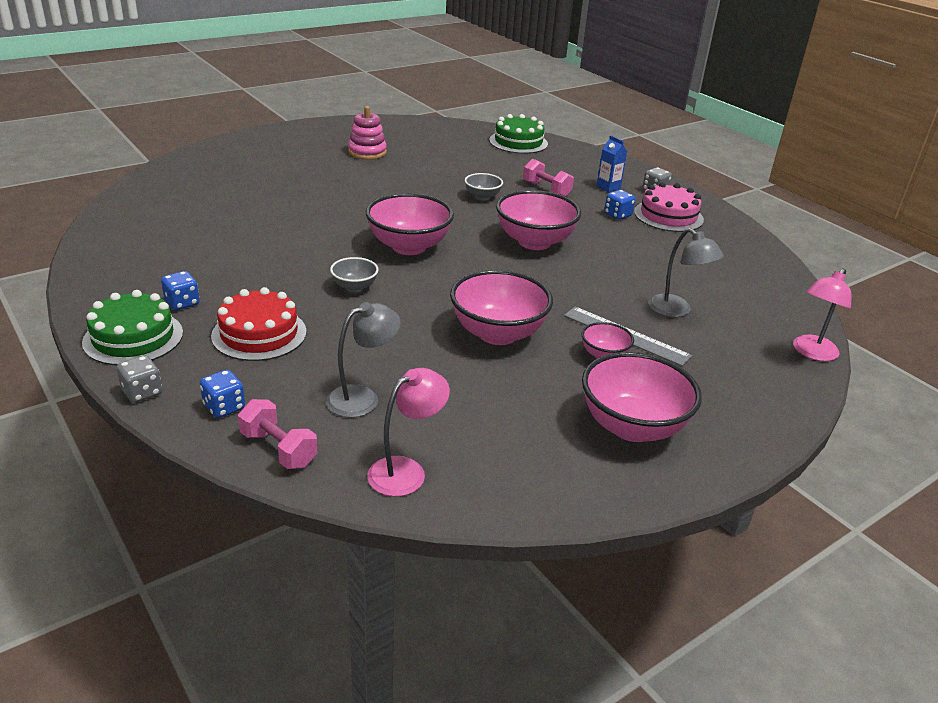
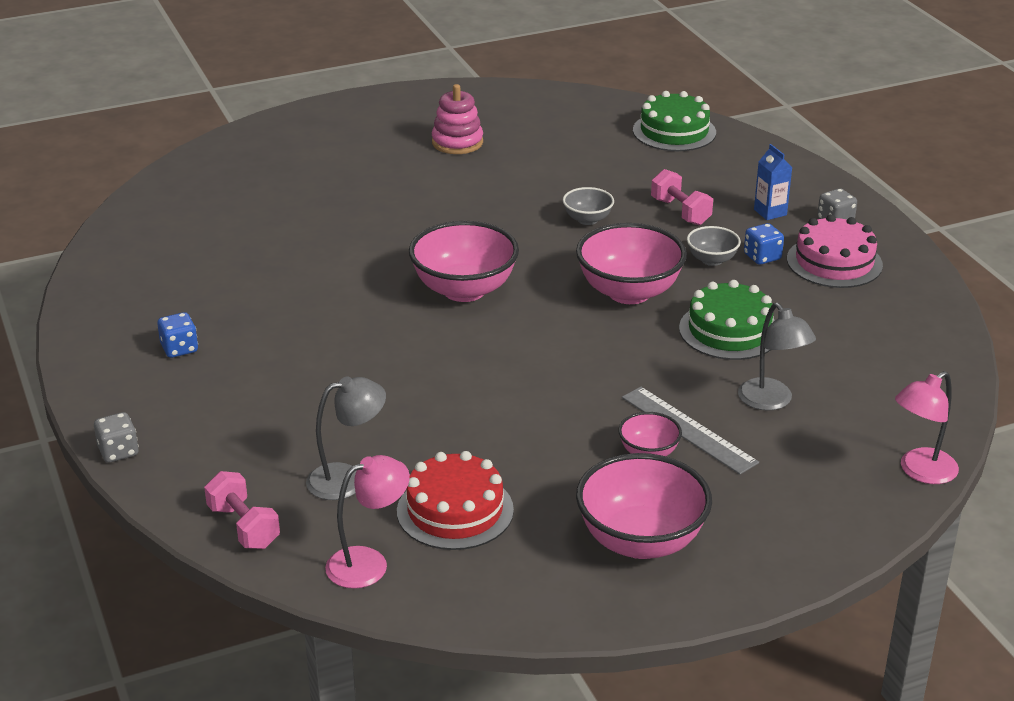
camera: 15 degrees right, 0 degrees up
(133, 337) = (120, 387): green cake -> green cake (729, 330)
(224, 407) = (198, 476): blue dice -> none
(259, 334) = (255, 393): red cake -> red cake (455, 510)
(354, 287) = (380, 341): grey bowl -> grey bowl (712, 260)
(498, 333) = (530, 415): pink bowl -> none

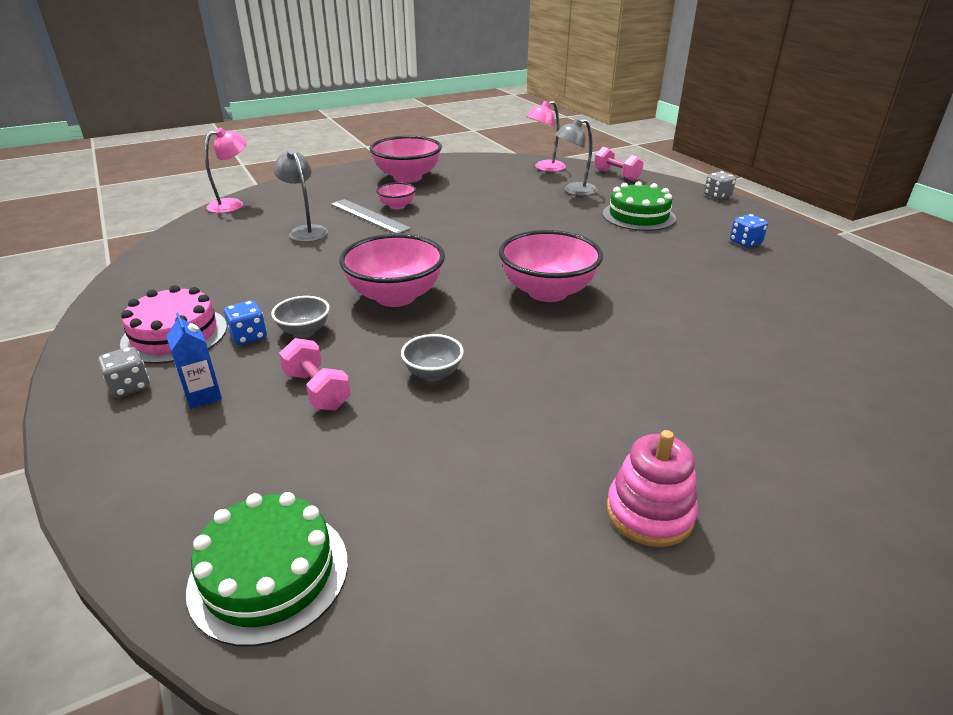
camera: 175 degrees right, 0 degrees up
(455, 510) = (508, 183): red cake -> none
(729, 330) = (315, 271): green cake -> green cake (638, 216)

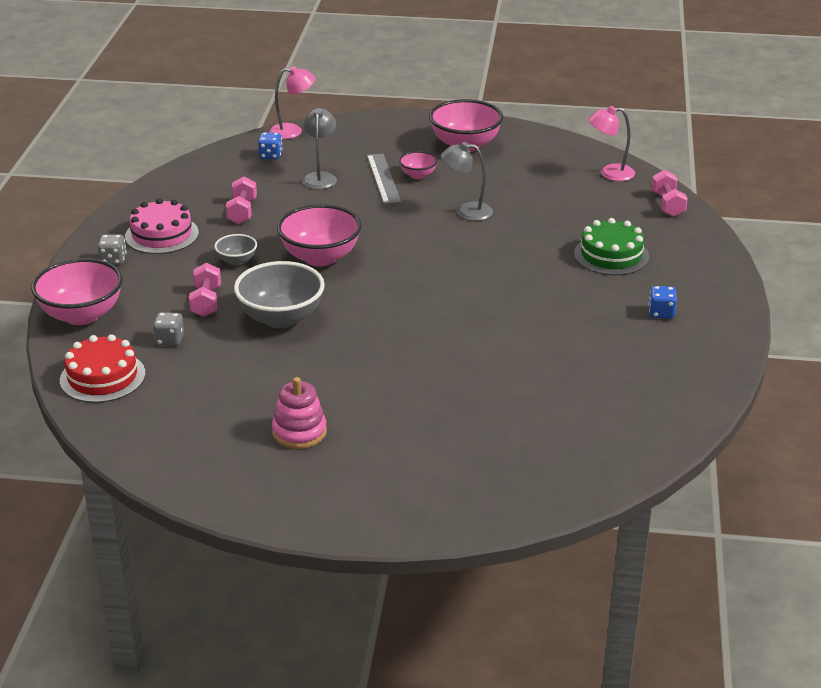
camera: 35 degrees right, 0 degrees up
(203, 396) = (145, 281): blue carton -> none
(249, 336) = (201, 252): blue dice -> blue dice (270, 155)
(254, 282) = (242, 212): none -> pink dumbbell
(269, 573) = (102, 377): green cake -> red cake
(433, 373) = (281, 318): grey bowl -> grey bowl, size x1.98
(547, 292) = (429, 293): pink bowl -> pink bowl (82, 315)
(574, 191) = (595, 209): grey lamp -> grey lamp (466, 211)
(717, 196) = (727, 260): grey dice -> grey dice (169, 340)

